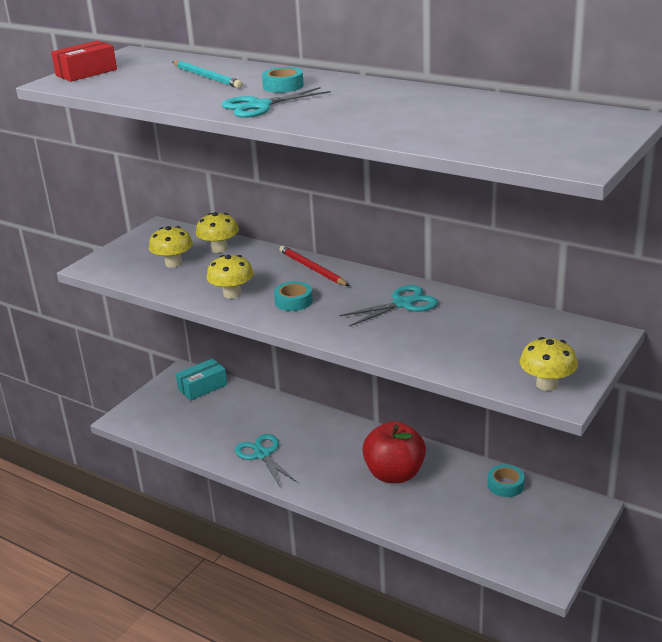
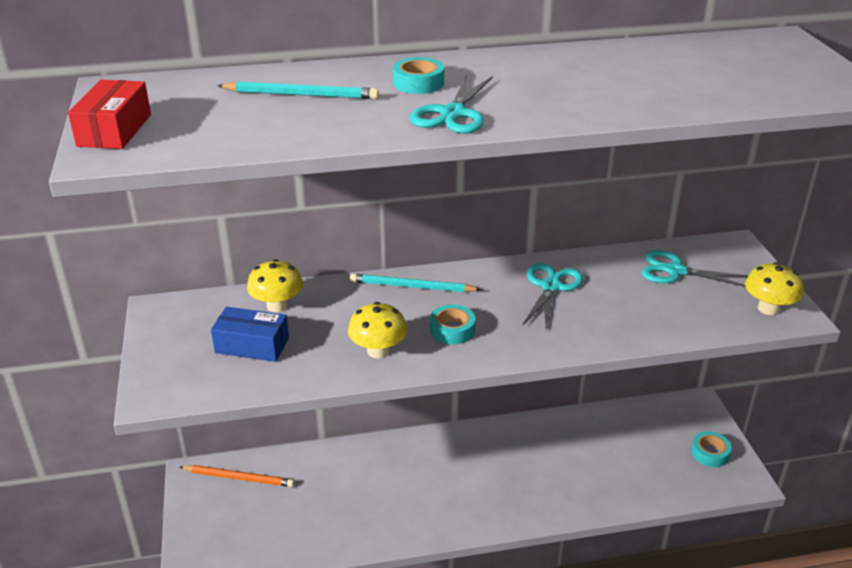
camera: 45 degrees left, 5 degrees up
(173, 263) = (252, 345): yellow mushroom -> blue box
(202, 387) = (238, 478): turquoise box -> orange pencil
(262, 454) = (396, 514): turquoise scissors -> turquoise scissors (675, 271)
(312, 269) = (412, 287): red pencil -> turquoise pencil
(394, 474) = (533, 461): red apple -> none
(505, 485) = (624, 420): turquoise tape -> turquoise tape (710, 453)

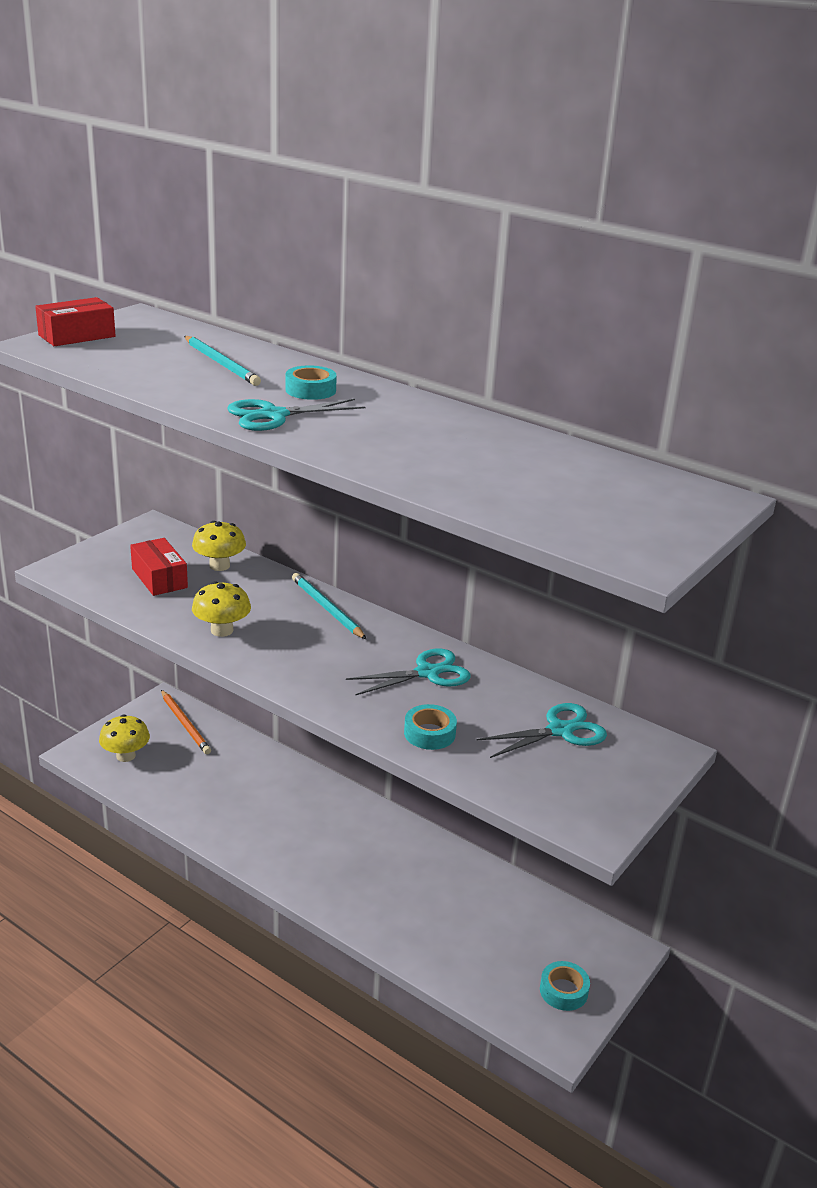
camera: 45 degrees right, 5 degrees down
(252, 345) = (159, 578): blue box -> red box
(452, 330) = (294, 651): turquoise tape -> turquoise tape (429, 733)
(675, 271) = (560, 730): turquoise scissors -> turquoise scissors turned 90 degrees clockwise
(768, 308) = (581, 810): yellow mushroom -> yellow mushroom (126, 756)

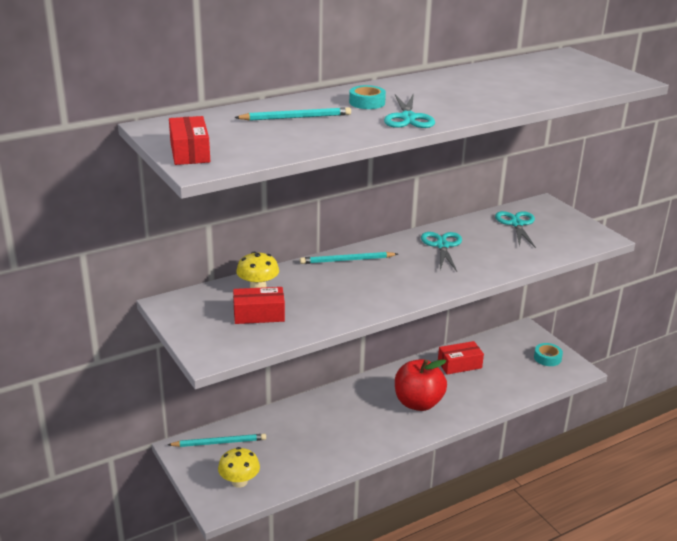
camera: 65 degrees left, 0 degrees up
(185, 724) = (219, 442): orange pencil -> turquoise pencil
(222, 630) = (352, 302): yellow mushroom -> none
(351, 865) = (418, 403): none -> red apple
(429, 733) = (505, 259): turquoise tape -> none
(470, 889) = (459, 364): none -> red box

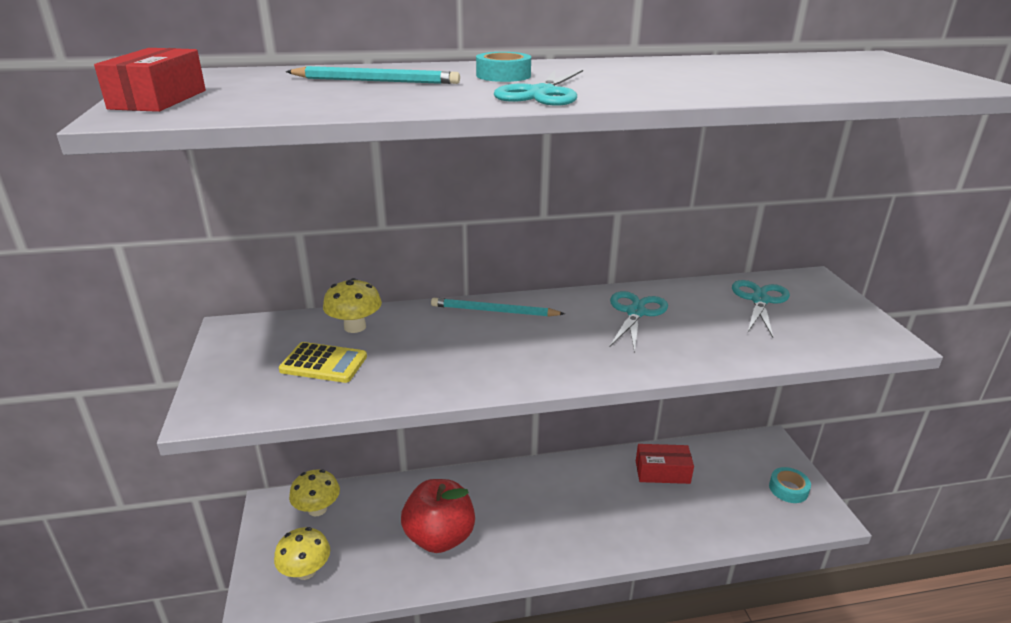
camera: 20 degrees right, 0 degrees up
(219, 442) = (317, 509): turquoise pencil -> yellow mushroom
(259, 314) = (323, 363): red box -> yellow calculator
(418, 403) = (584, 514): red apple -> red apple (439, 537)

